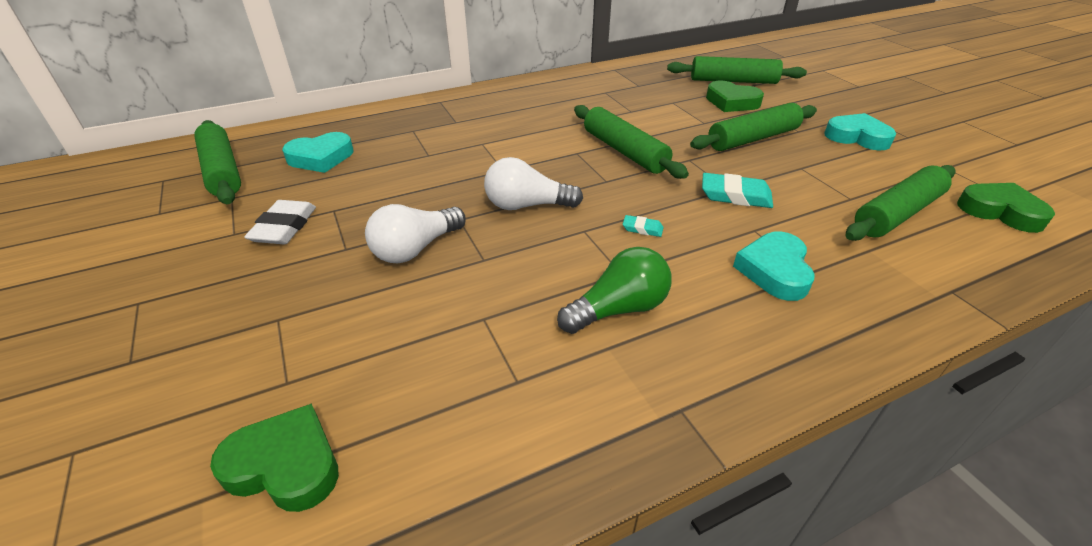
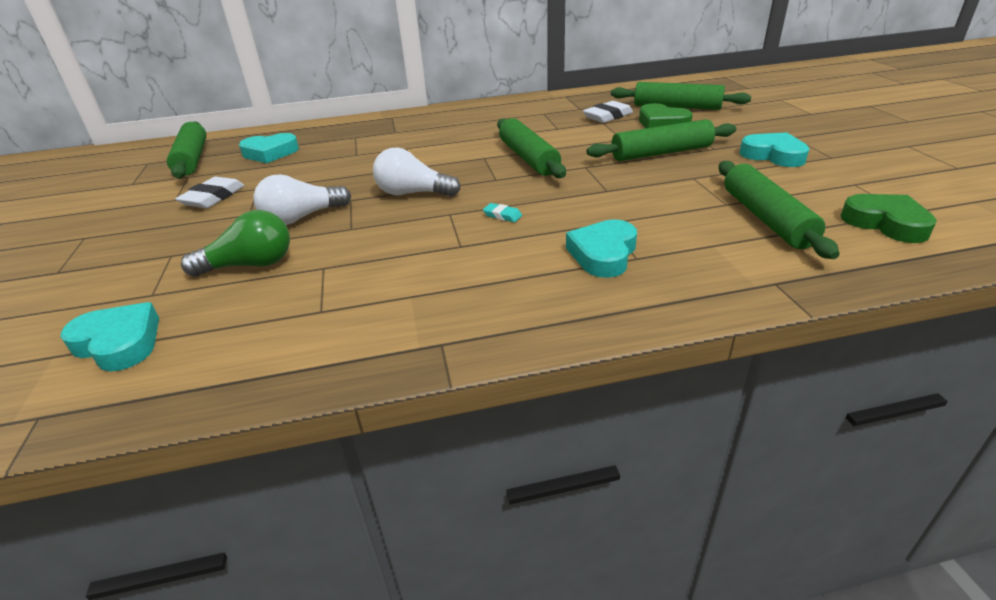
camera: 15 degrees right, 5 degrees down
(285, 465) = (119, 343): green heart -> turquoise heart
(618, 309) = (438, 270): green light bulb -> green light bulb (250, 265)
(673, 94) = (607, 116): none -> white eraser
(735, 196) = (609, 196): turquoise eraser -> none
(897, 214) = (766, 218): green rolling pin -> green rolling pin turned 75 degrees counterclockwise

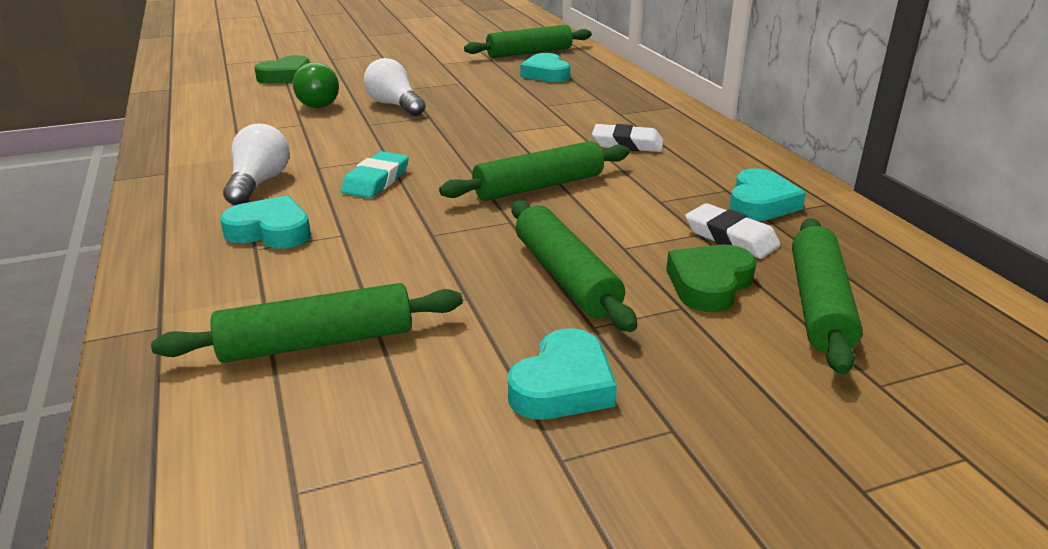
camera: 80 degrees right, 5 degrees down
(119, 343) = (231, 89): turquoise heart -> turquoise heart (760, 203)
(213, 197) = (443, 73): white eraser -> white eraser (627, 144)
(413, 193) = (439, 138): white light bulb -> white light bulb (258, 183)
(502, 215) = (376, 181): turquoise eraser -> turquoise eraser, size x1.92
(886, 223) = (264, 455): green heart -> green heart (286, 76)

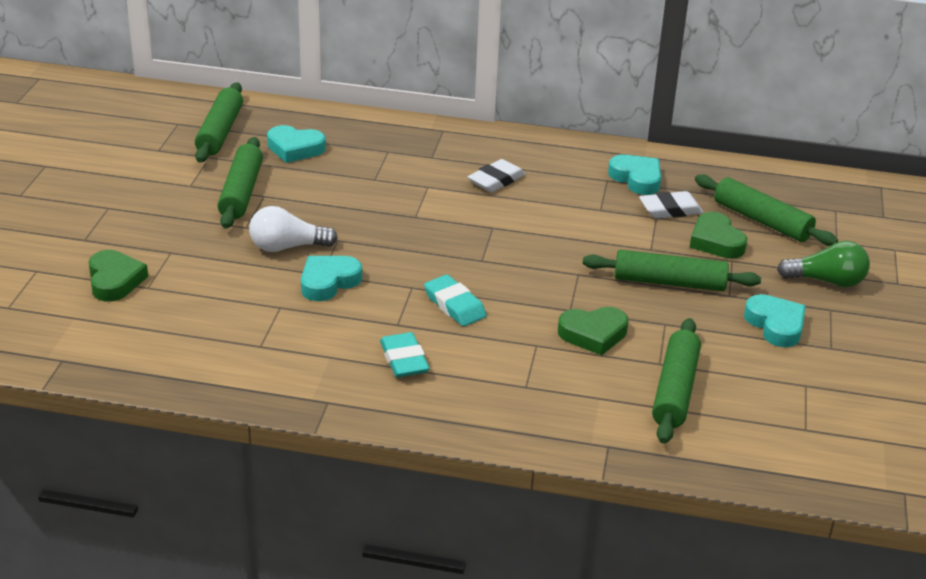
camera: 60 degrees left, 5 degrees up
(258, 183) = (404, 360): white light bulb -> turquoise eraser
(271, 231) = (503, 373): turquoise heart -> turquoise heart (328, 282)
(316, 102) = (227, 284): green light bulb -> green light bulb (826, 281)
(395, 259) = (593, 334): none -> green heart
(539, 186) = (534, 243): green rolling pin -> green rolling pin (241, 192)

